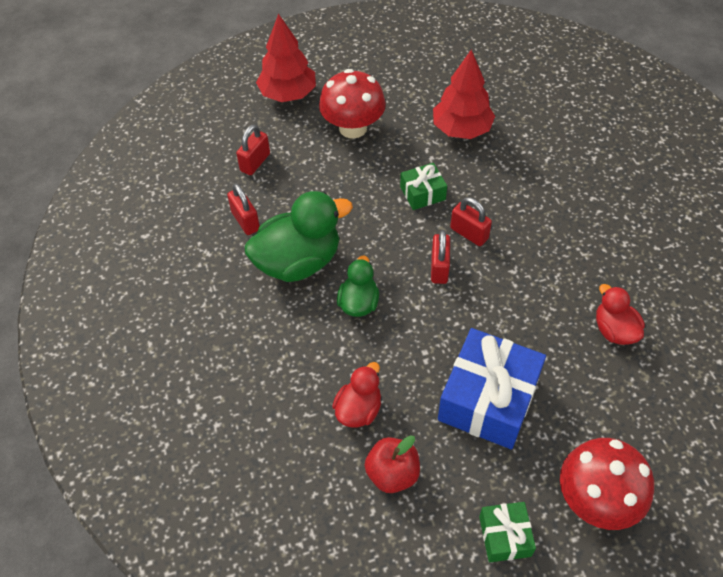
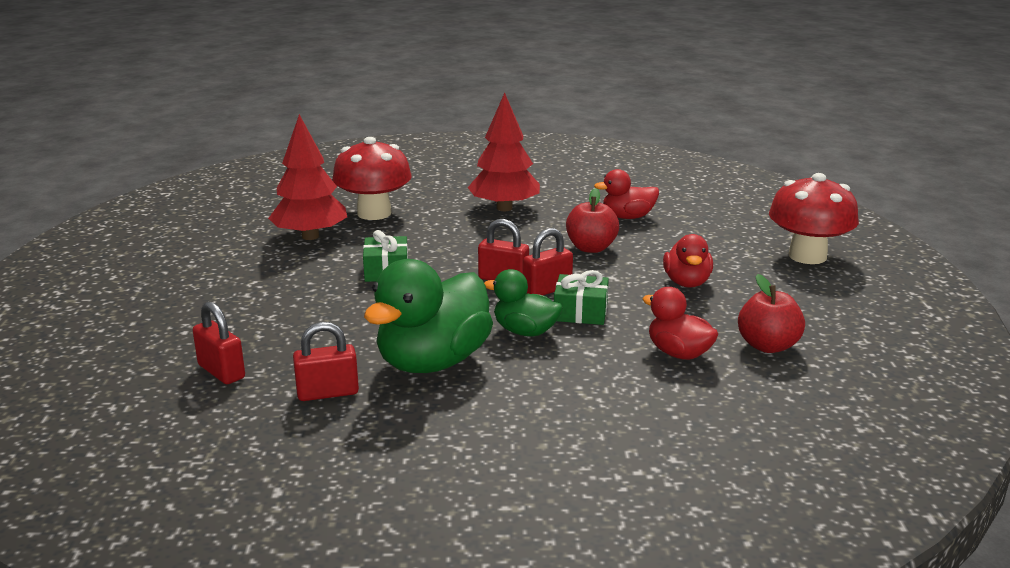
camera: 75 degrees left, 30 degrees down
(288, 94) = (115, 329): red tree -> red tree (504, 208)
(298, 262) = (433, 362): green duck -> green duck turned 135 degrees counterclockwise
(353, 128) = (235, 295): red mushroom -> red mushroom (374, 213)
(469, 233) = (466, 257): red padlock -> red padlock (547, 290)
(488, 399) = (686, 283): blue gift -> red duck
(505, 536) = (844, 300): green gift -> green gift (580, 312)
(527, 315) = (591, 248): none -> red apple

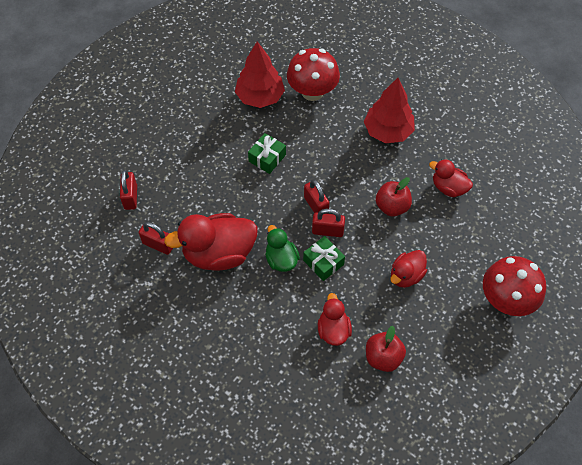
camera: 40 degrees right, 35 degrees up
(433, 362) = (219, 253): green duck -> red duck

